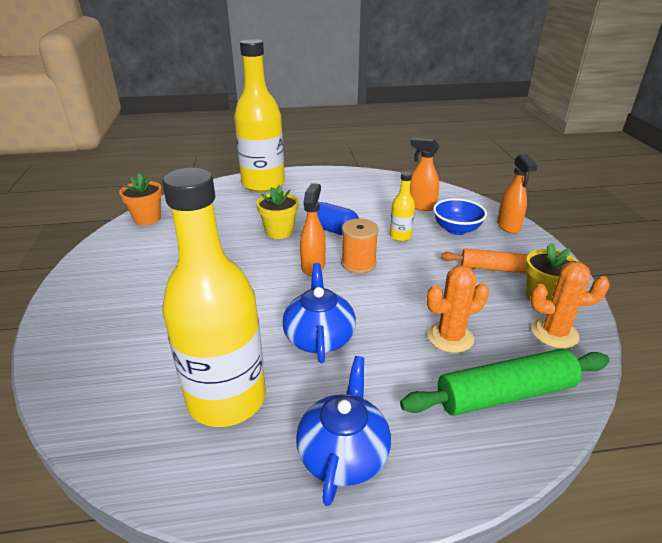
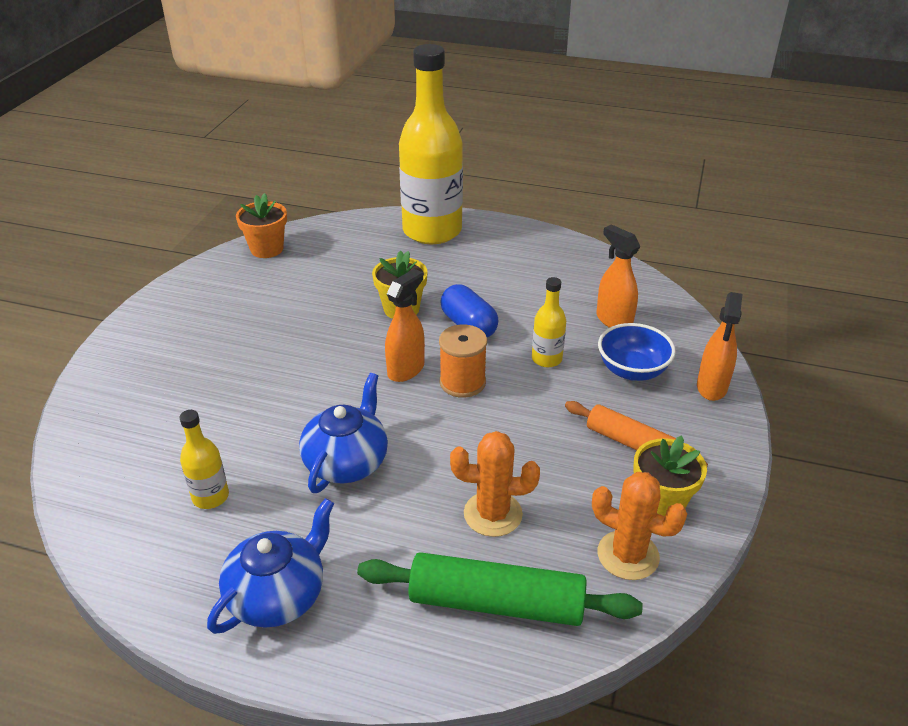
camera: 25 degrees right, 5 degrees up
(227, 399) = (210, 497): yellow bottle -> yellow bottle, size x0.43

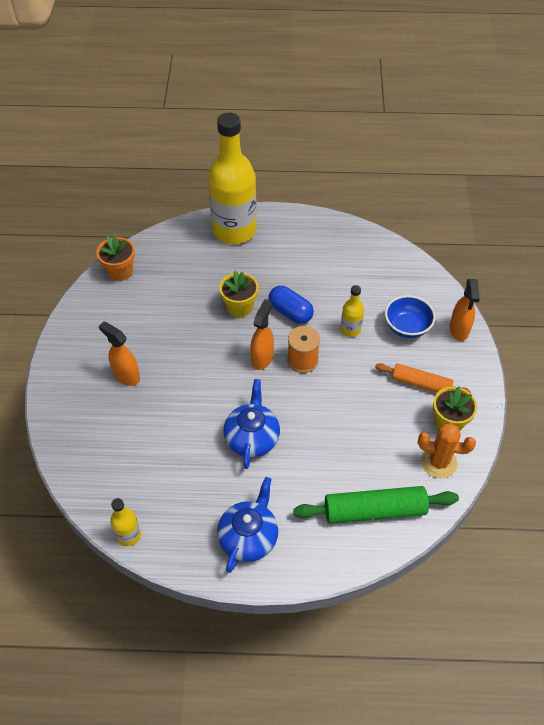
camera: 15 degrees left, 15 degrees up
(210, 497) = (177, 483): yellow bottle -> yellow bottle (129, 535)
(493, 514) = (354, 453): orange cactus -> none
(613, 320) = (384, 288): orange spray bottle -> orange spray bottle (126, 376)

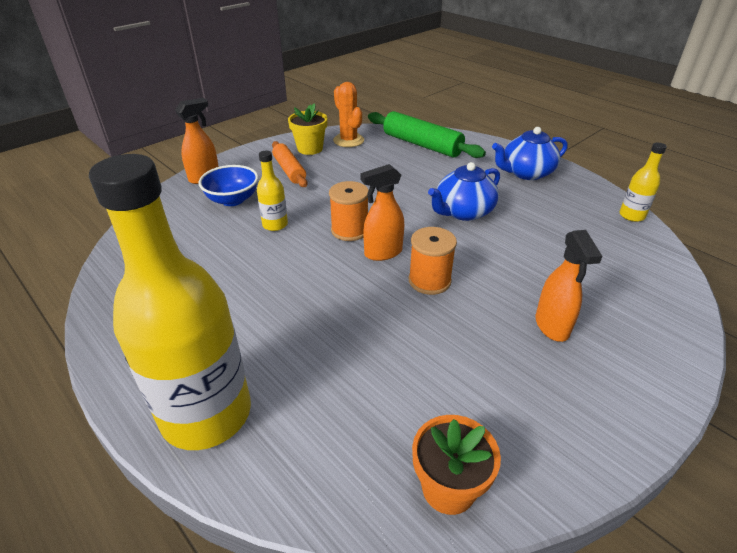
camera: 135 degrees left, 15 degrees down
(215, 358) = (429, 281): none -> orange spool
(239, 307) = (342, 309): yellow flower pot -> none
(290, 312) = (300, 270): blue capsule -> none

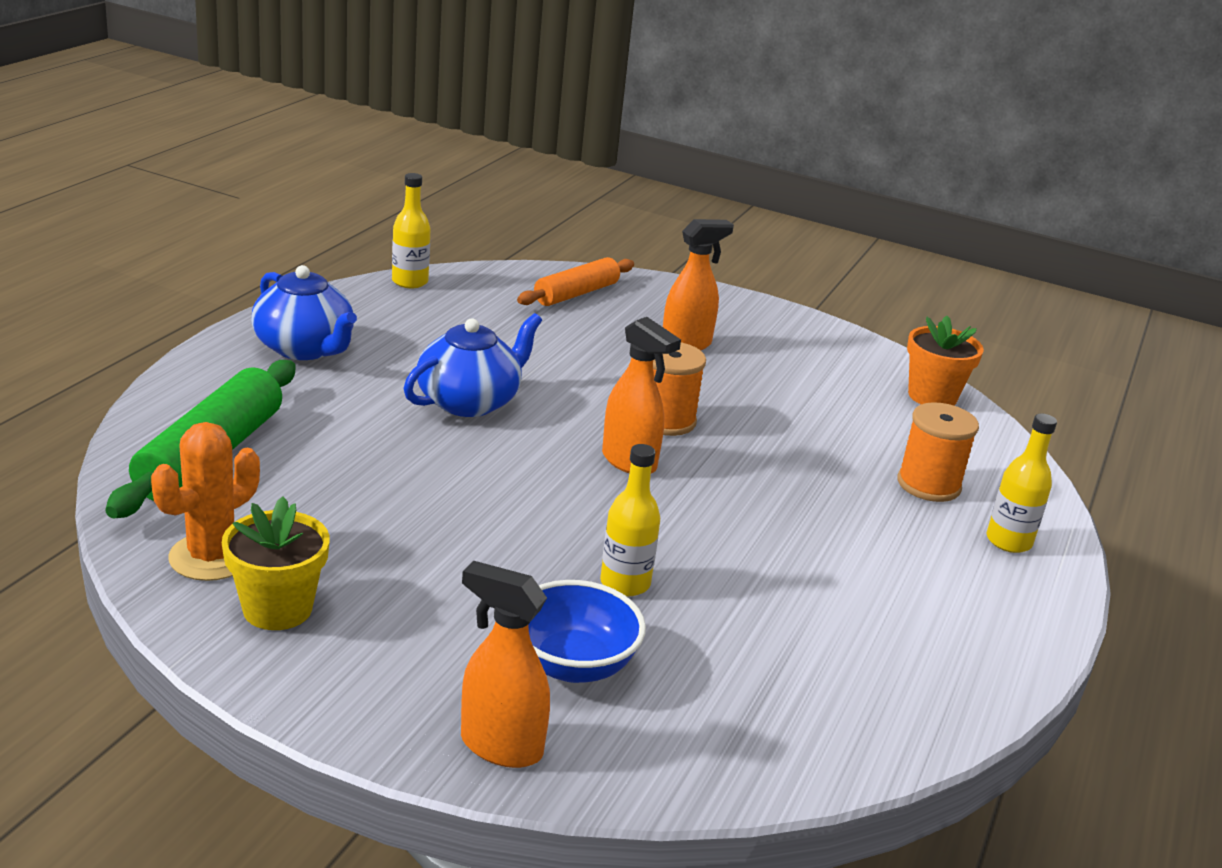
camera: 115 degrees left, 10 degrees down
(206, 414) = (1008, 541): yellow bottle -> yellow bottle, size x0.43
(289, 170) = (404, 615): orange rolling pin -> orange rolling pin (576, 293)
(350, 230) = (590, 500): orange spool -> orange spool (928, 485)
(463, 212) = (470, 401): blue teapot -> blue teapot turned 75 degrees counterclockwise

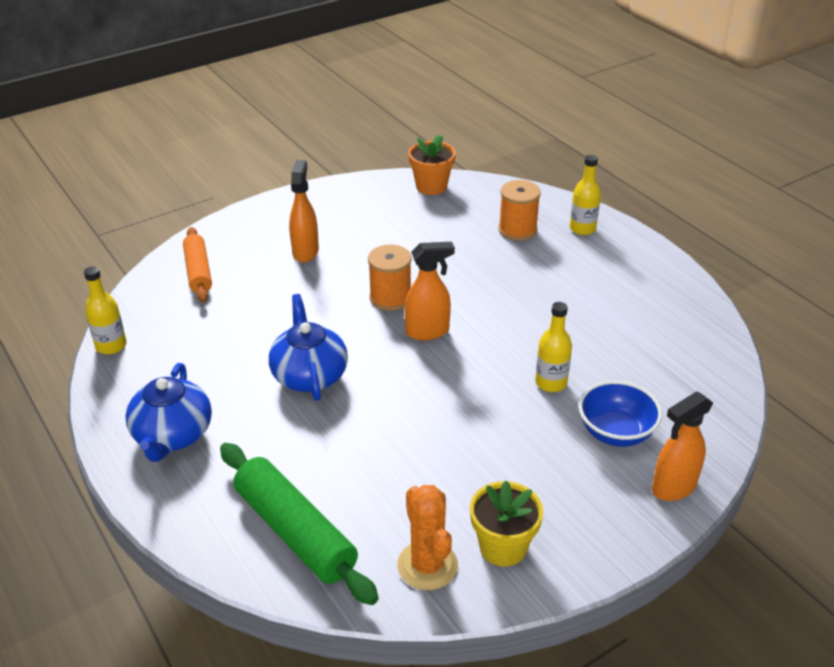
camera: 55 degrees left, 10 degrees up
(305, 348) = (172, 435): blue teapot -> blue teapot turned 105 degrees clockwise

